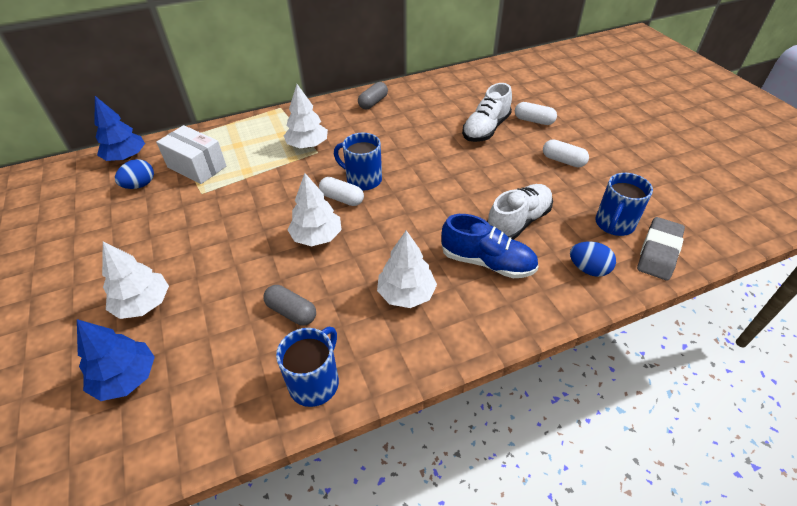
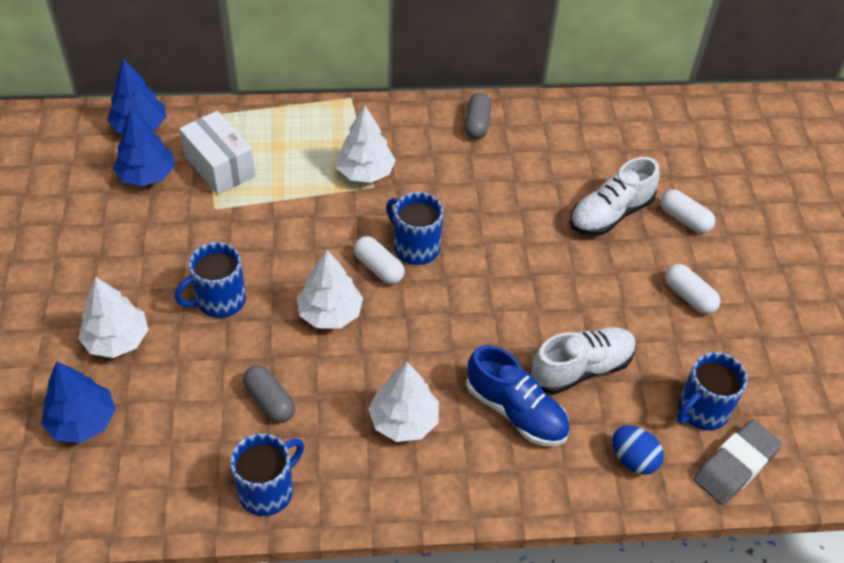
camera: 15 degrees right, 5 degrees up
(140, 185) = (147, 175): blue egg -> blue tree
(224, 252) = (219, 300): none -> blue mug
(373, 102) = (477, 124): grey capsule -> grey capsule turned 45 degrees counterclockwise

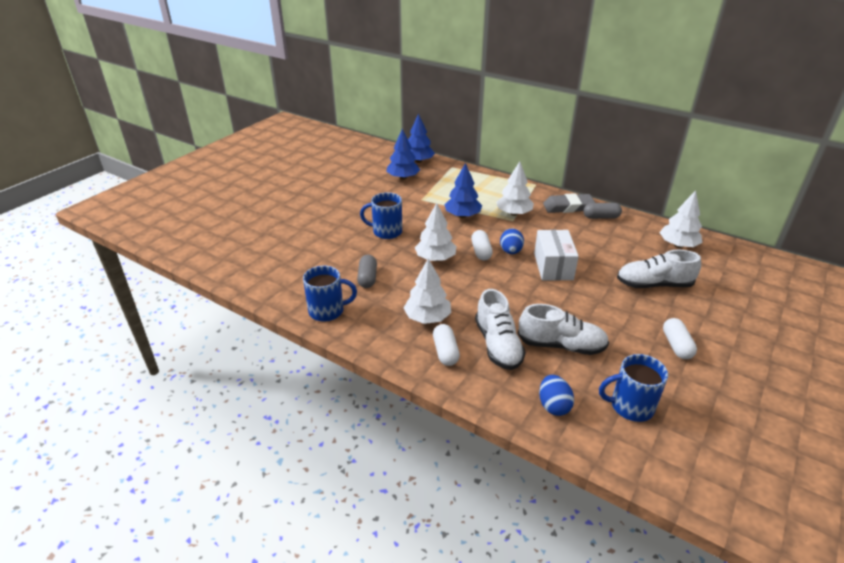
camera: 40 degrees right, 15 degrees down
(82, 421) = (278, 247): blue tree -> blue tree (462, 215)
(117, 340) = (325, 226): white tree -> white tree (678, 245)
(220, 166) = (440, 186): white box -> white box (553, 266)
(415, 247) = (510, 251): blue mug -> blue egg
(477, 124) = (601, 217): grey capsule -> grey capsule turned 45 degrees clockwise
(516, 411) = (498, 345): blue shoe -> white shoe
(684, 219) = (709, 307): white capsule -> white capsule (445, 352)
(735, 465) = (629, 449): grey eraser -> grey eraser (568, 207)

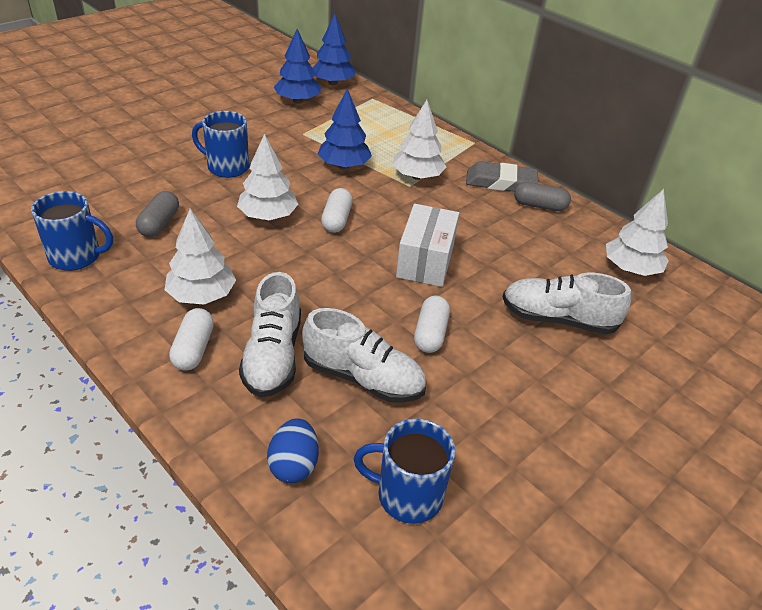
camera: 10 degrees right, 5 degrees up
(510, 251) = (378, 228): blue egg -> none
(676, 345) = (536, 418): white capsule -> white capsule (430, 334)

